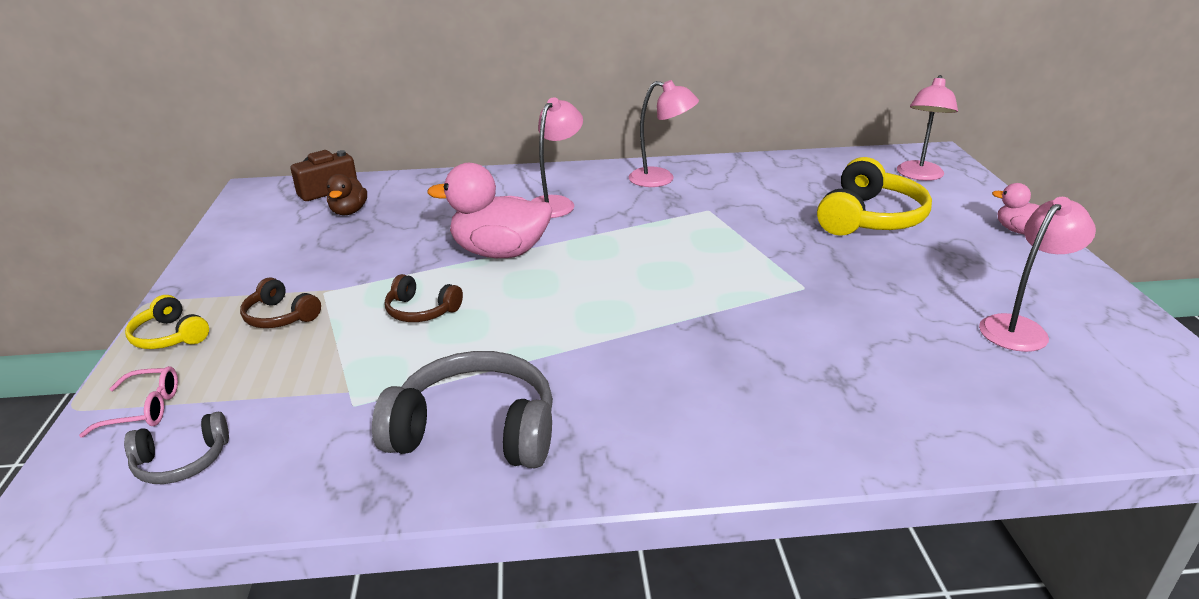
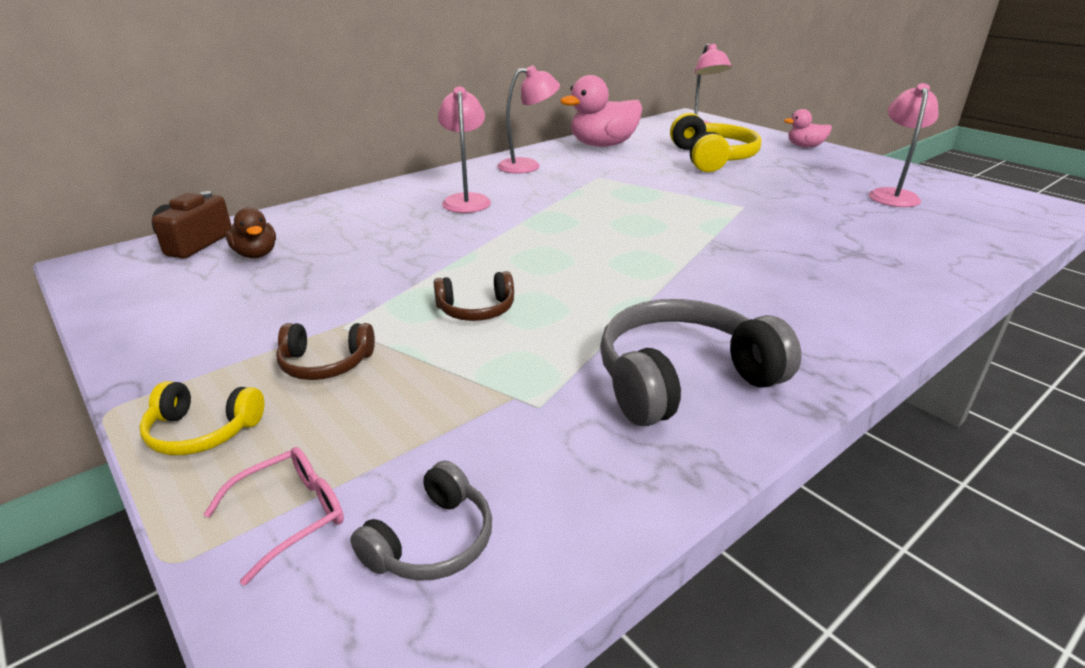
camera: 35 degrees left, 0 degrees up
(500, 252) = (476, 246): pink duck -> pink duck (603, 145)

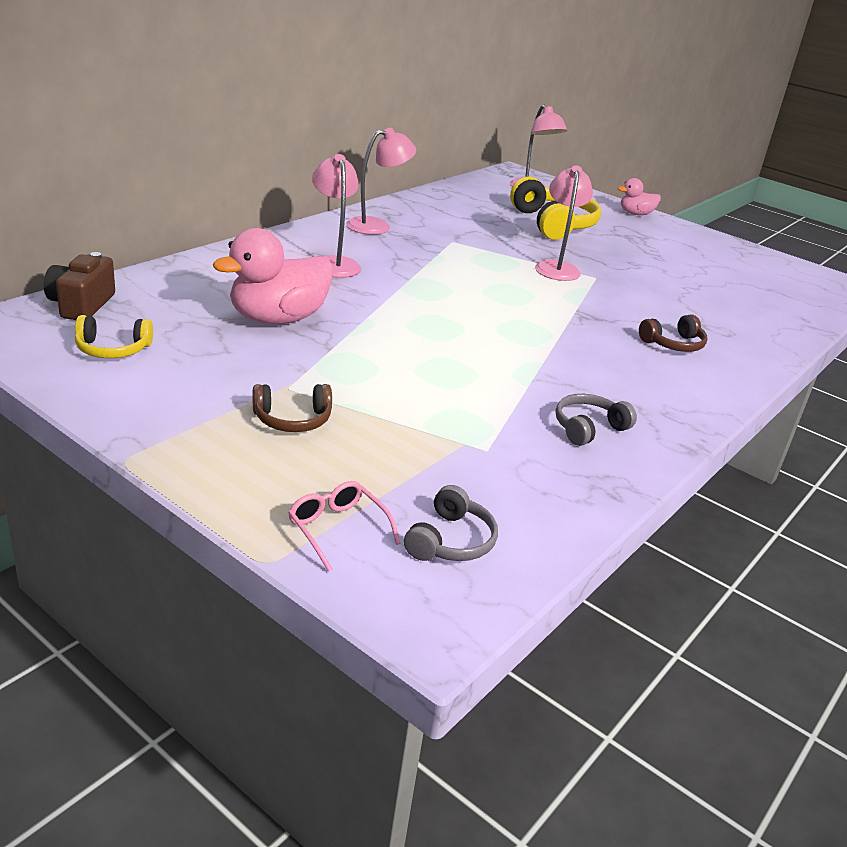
camera: 15 degrees left, 0 degrees up
(202, 431) = (223, 474): yellow headphones -> yellow headphones (112, 349)
(256, 254) = (156, 318): brown duck -> none
(291, 515) = (337, 529): pink glasses -> pink glasses turned 75 degrees counterclockwise
(476, 310) = (398, 373): brown headphones -> brown headphones (673, 344)
(603, 145) = (442, 204): pink duck -> pink duck (278, 319)
(682, 379) = (588, 428): grey headphones -> grey headphones, size x0.53
(892, 195) = (720, 269): pink lamp -> pink lamp (557, 267)

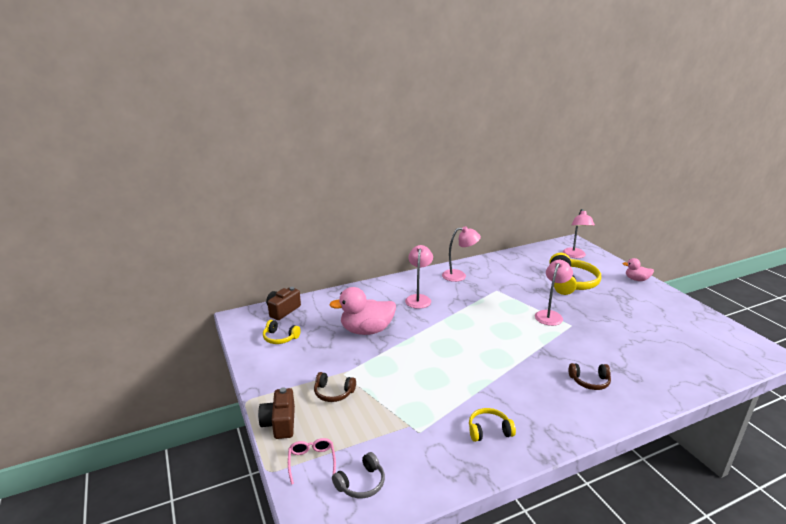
camera: 30 degrees right, 5 degrees down
(226, 483) = (280, 423): none -> brown camera
(588, 428) = (489, 430): grey headphones -> yellow headphones

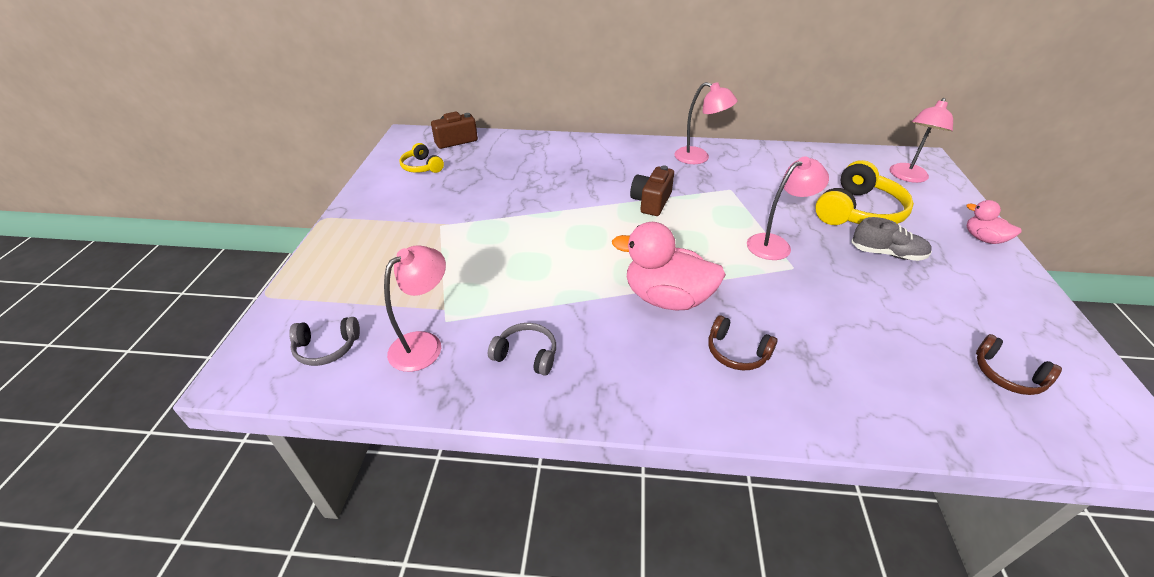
camera: 30 degrees right, 15 degrees up
(280, 423) = (326, 252): brown camera -> brown camera (651, 202)
(312, 461) = (309, 303): pink glasses -> none
(333, 393) = (408, 241): brown headphones -> brown headphones (1007, 375)
(366, 330) = (516, 187): pink duck -> pink duck (666, 298)
(418, 298) = (616, 170): pink lamp -> pink lamp (424, 344)
(489, 430) = (526, 355): yellow headphones -> grey headphones
(605, 302) = (887, 253): none -> grey shoe

